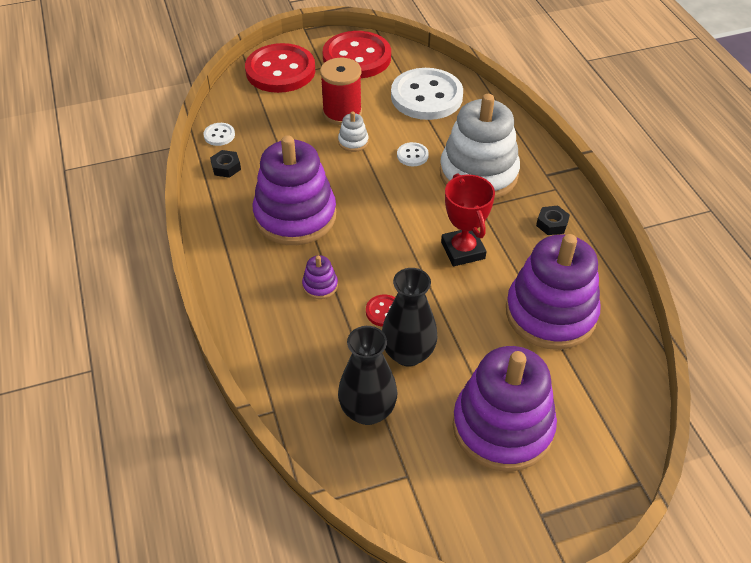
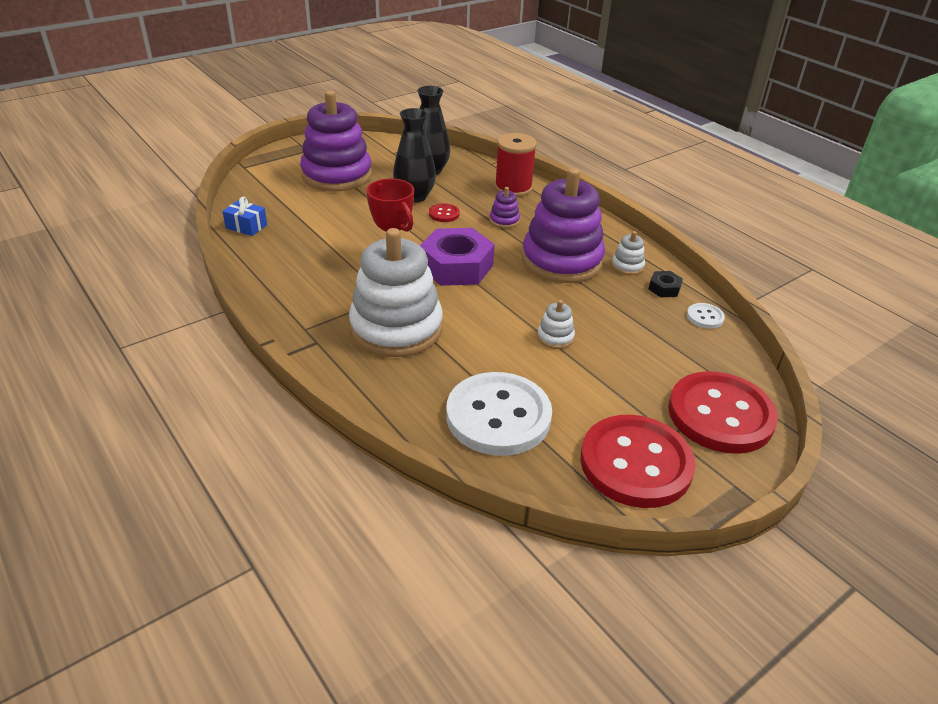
camera: 160 degrees right, 10 degrees down
(237, 197) = (627, 266): none -> white stacking toy
(342, 113) = (593, 370): red spool -> red spool (513, 188)
(402, 230) = (456, 266): none -> purple nut
(412, 155) = (479, 335): white button -> none
(550, 313) = (306, 232): purple stacking toy -> none
(552, 224) = (307, 294): black nut -> none
(620, 337) = (246, 226): none -> blue gift

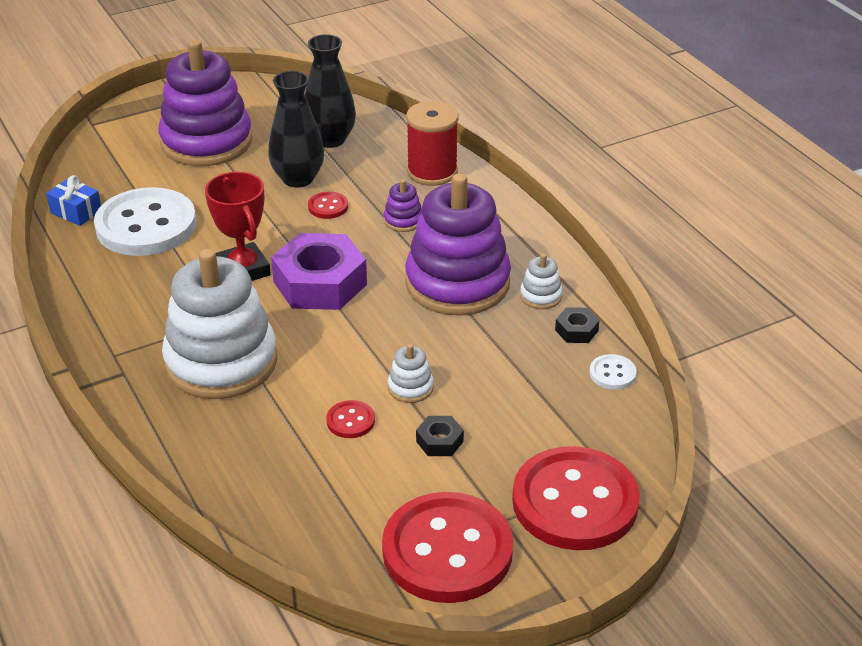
camera: 10 degrees right, 0 degrees up
(498, 416) = (307, 481): white button -> white button (146, 225)
(517, 366) = (350, 421): none -> red button
(594, 376) = (439, 441): none -> black nut

